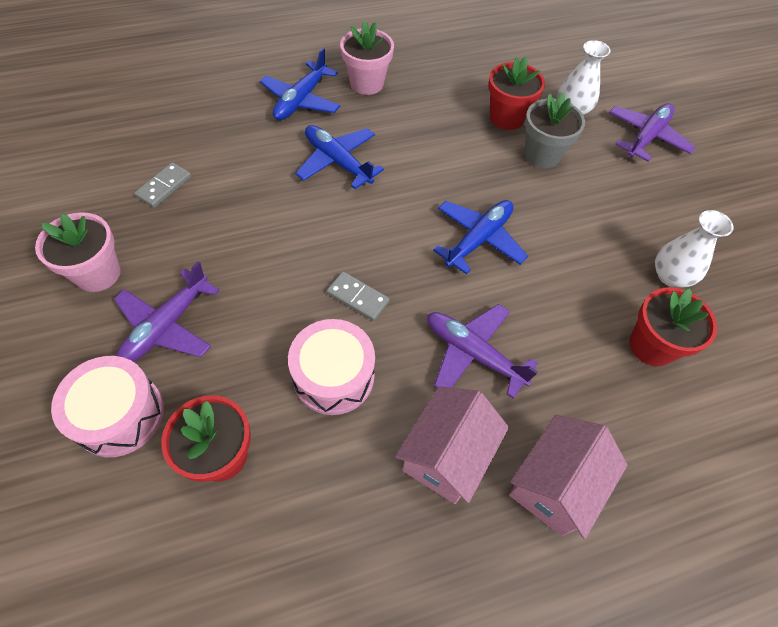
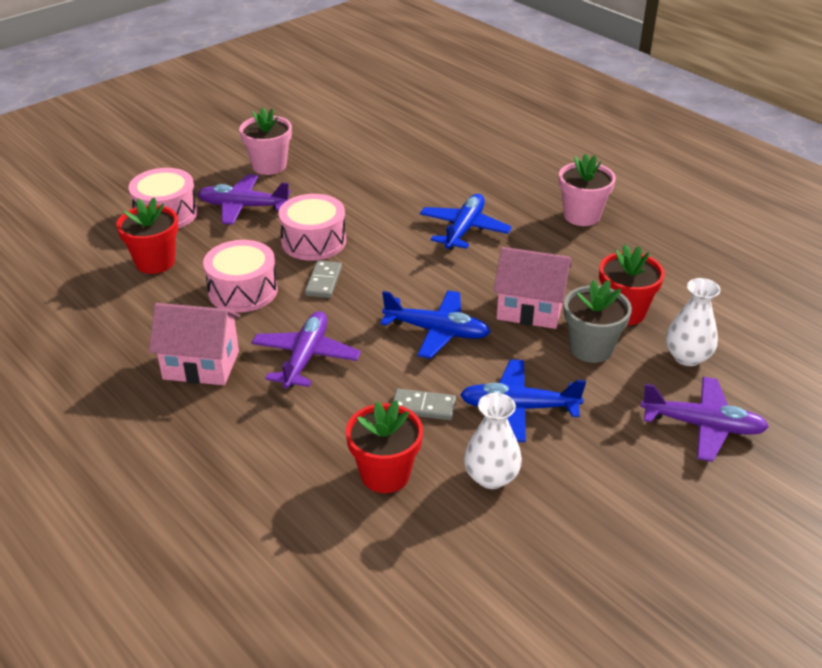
camera: 70 degrees right, 20 degrees down
(164, 187) = (366, 162): grey domino -> grey domino (423, 407)
(282, 282) = (313, 241): none -> pink drum
(301, 100) = (521, 189): blue plane -> blue plane (518, 408)
(553, 485) = (201, 432): pink house -> pink house (530, 309)

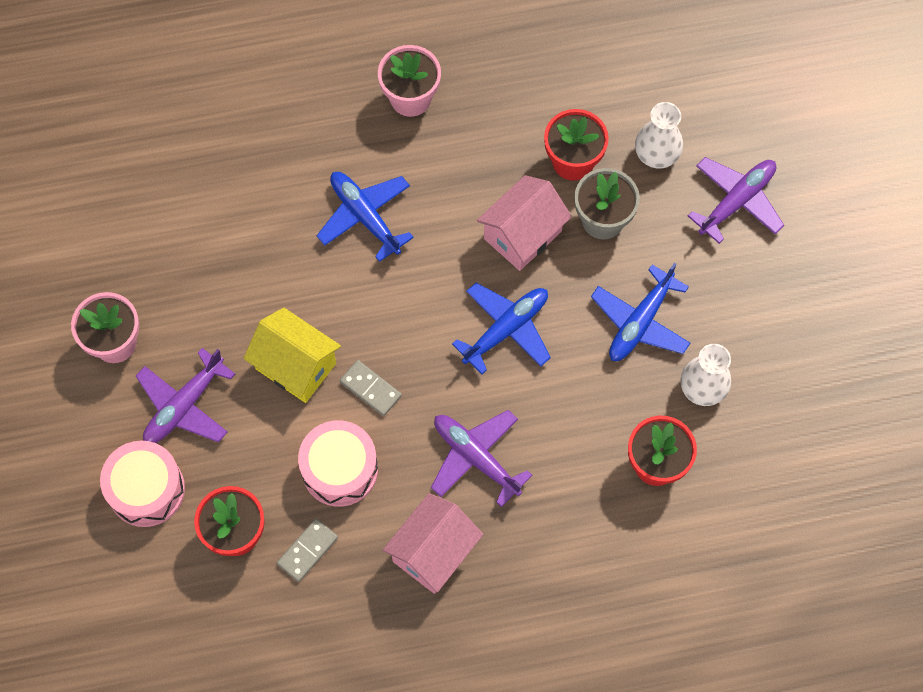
camera: 60 degrees left, 30 degrees up
(313, 241) = (296, 366): pink drum -> yellow house
(423, 407) = (596, 394): grey domino -> grey domino (307, 551)

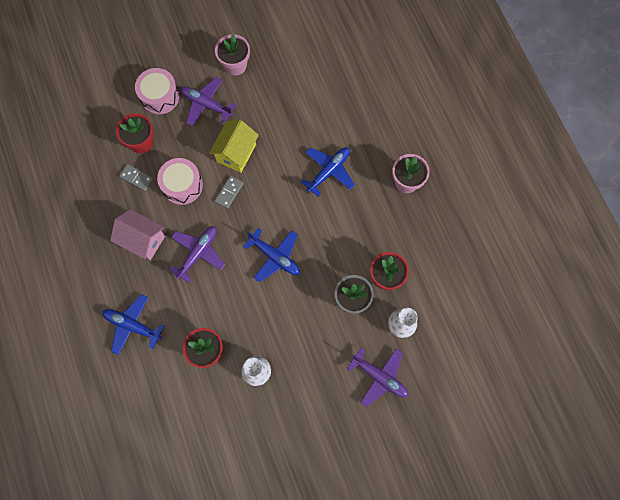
camera: 80 degrees right, 5 degrees up
(522, 235) = (334, 256): pink house -> none
(640, 322) = (291, 330): blue plane -> blue plane (132, 325)

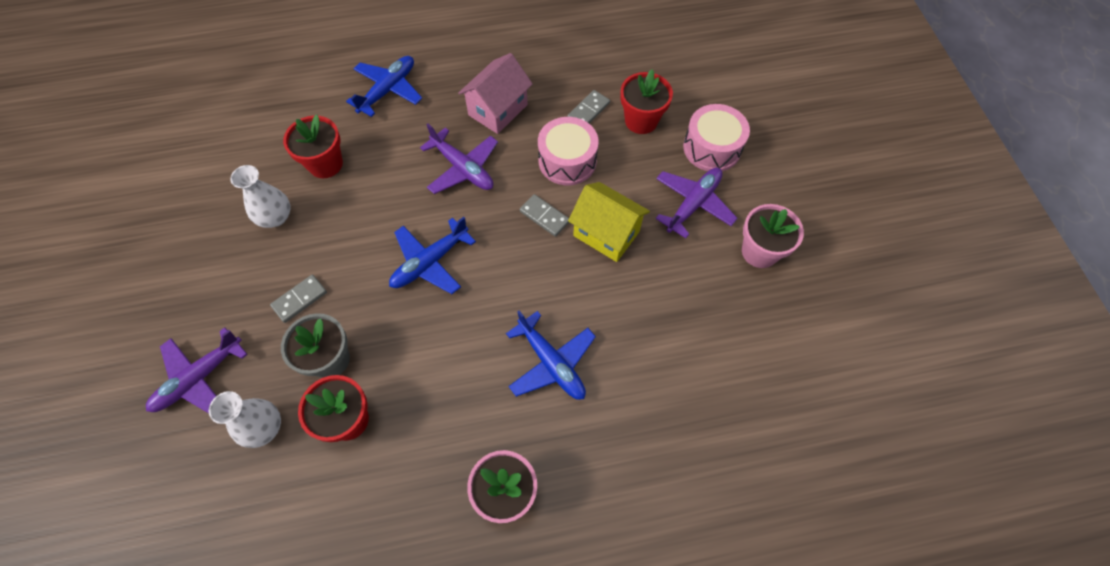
camera: 100 degrees right, 10 degrees down
(316, 332) = (300, 299): none -> grey domino

